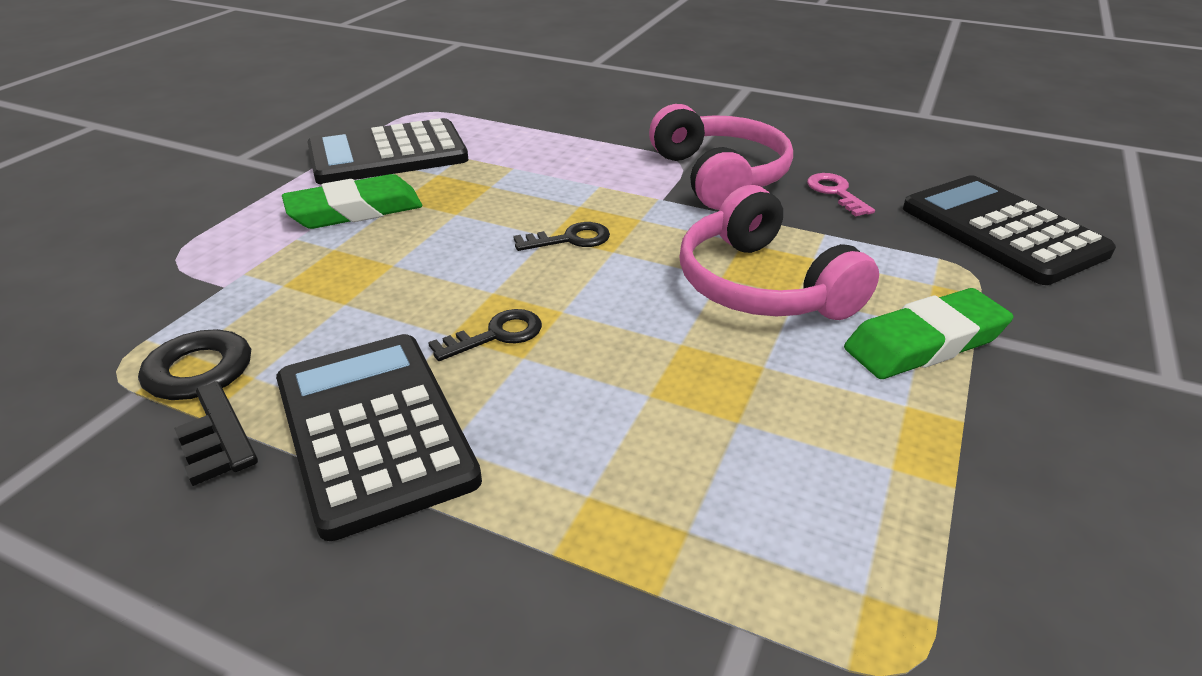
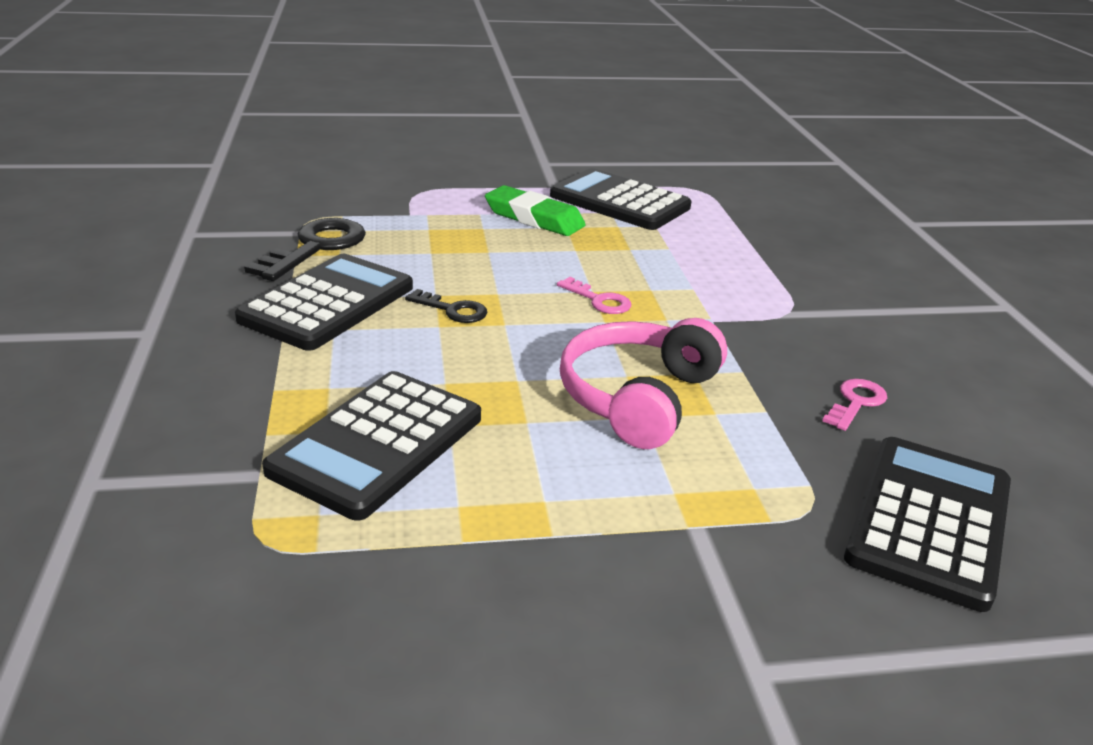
camera: 55 degrees right, 5 degrees down
(570, 239) = (598, 300): black key -> pink key
(720, 176) = (793, 336): pink headphones -> none
(741, 492) = (377, 444): none -> black calculator
(925, 343) = (648, 498): green eraser -> none

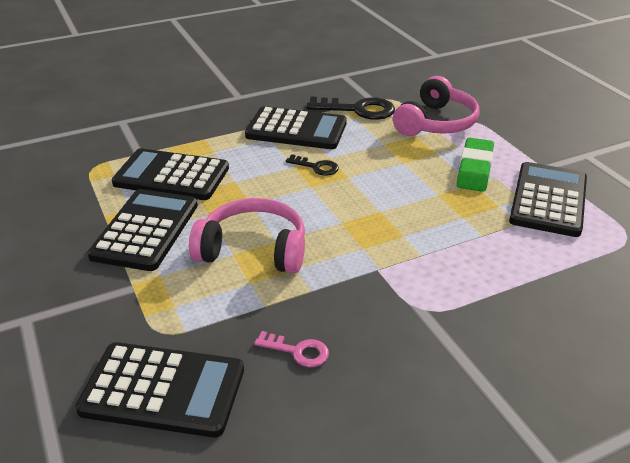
camera: 75 degrees right, 5 degrees up
(407, 210) = (436, 123): none -> pink headphones
(452, 310) = (316, 167): black key -> black key turned 75 degrees counterclockwise
(539, 494) = (146, 230): none -> black calculator
(598, 300) = (369, 216): pink key -> none

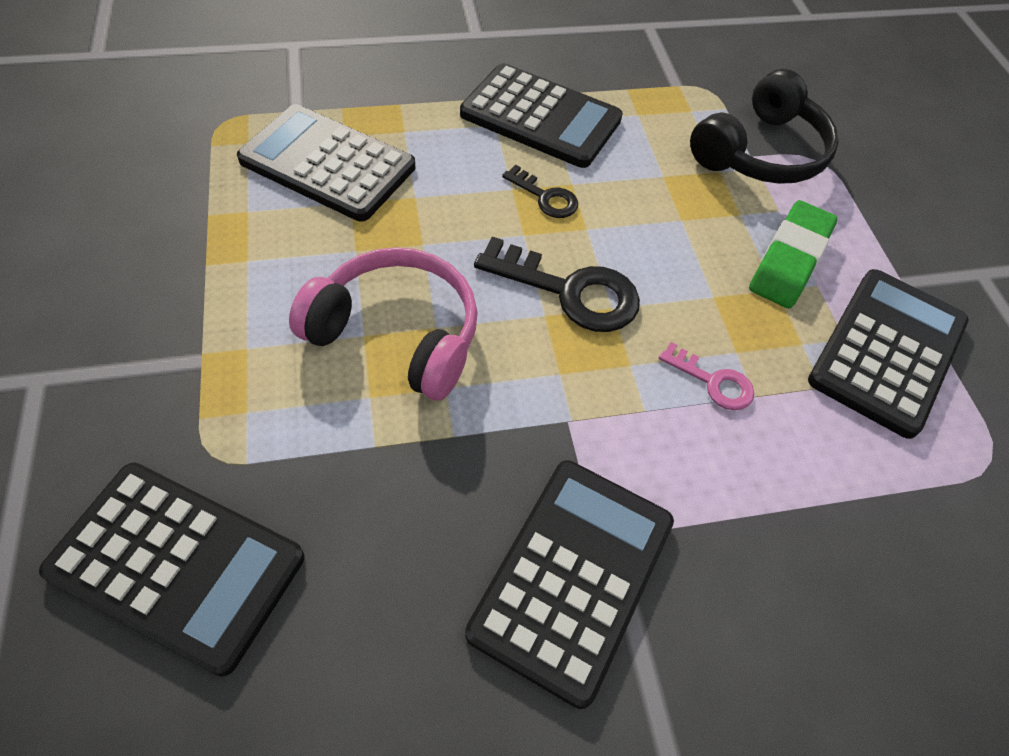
camera: 10 degrees right, 20 degrees up
(146, 230) = (256, 258): black calculator -> black calculator (572, 576)
(297, 351) = (393, 547): pink key -> pink key (712, 381)
(358, 110) = (647, 99): black key -> black key (569, 291)
(436, 123) = (761, 152): pink headphones -> black headphones

